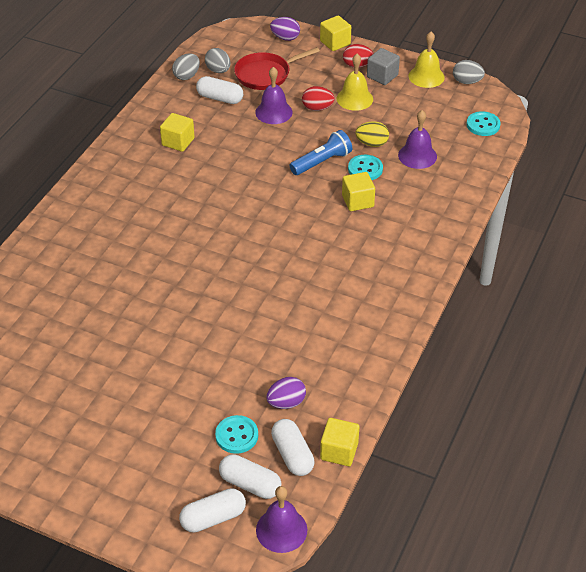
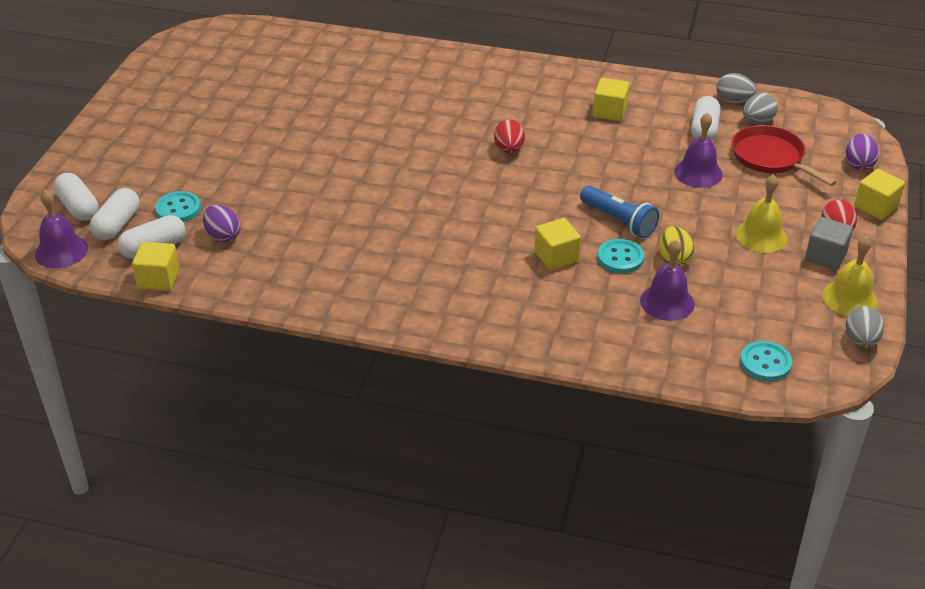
camera: 80 degrees right, 5 degrees down
(317, 108) = (724, 206): red egg -> red egg (509, 149)

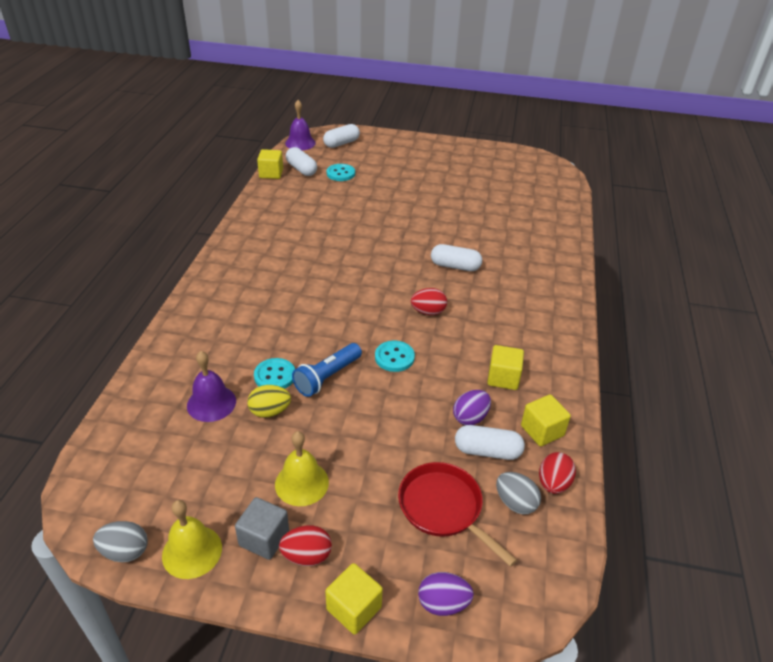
camera: 85 degrees right, 0 degrees up
(117, 225) = (324, 156): white capsule -> white capsule (455, 266)
(223, 236) = (312, 191): purple egg -> purple egg (470, 418)
(556, 257) = (279, 337): yellow cube -> yellow cube (542, 431)
(698, 173) = (407, 440): purple bell -> none
(733, 101) = (553, 483): grey egg -> red egg
(765, 363) = (115, 466): turquoise button -> turquoise button (394, 357)
(770, 158) = (443, 508): red pan -> red pan turned 90 degrees counterclockwise

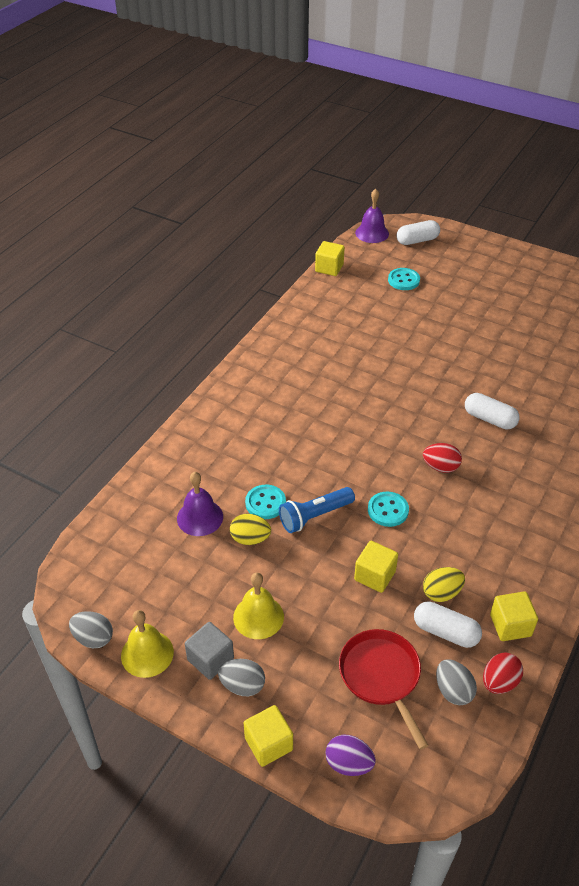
camera: 20 degrees right, 5 degrees up
(301, 169) = (363, 268): white capsule -> none
(307, 556) = (242, 685): red egg -> grey egg
(470, 418) = (441, 593): purple egg -> yellow egg
(503, 378) = (492, 559): yellow cube -> yellow cube (375, 575)

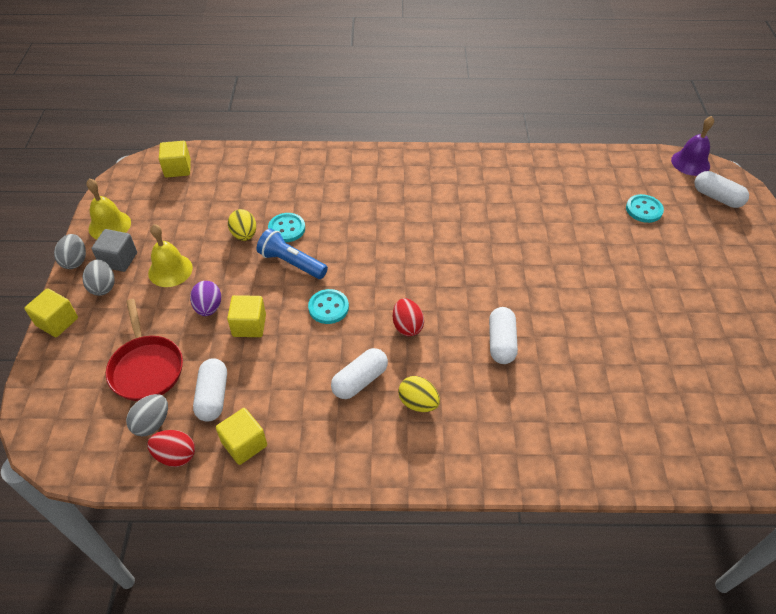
camera: 60 degrees right, 5 degrees up
(93, 638) = (111, 194): grey egg -> grey egg (75, 261)
(200, 517) = (249, 199): purple bell -> none
(329, 268) = (606, 155): yellow cube -> yellow cube (178, 169)
(349, 763) = (55, 377): purple egg -> purple egg (208, 308)
(381, 676) = (146, 368): red pan -> red pan turned 120 degrees clockwise
(441, 593) = (255, 379): yellow egg -> yellow egg (418, 403)
(482, 520) = (360, 380): none -> white capsule

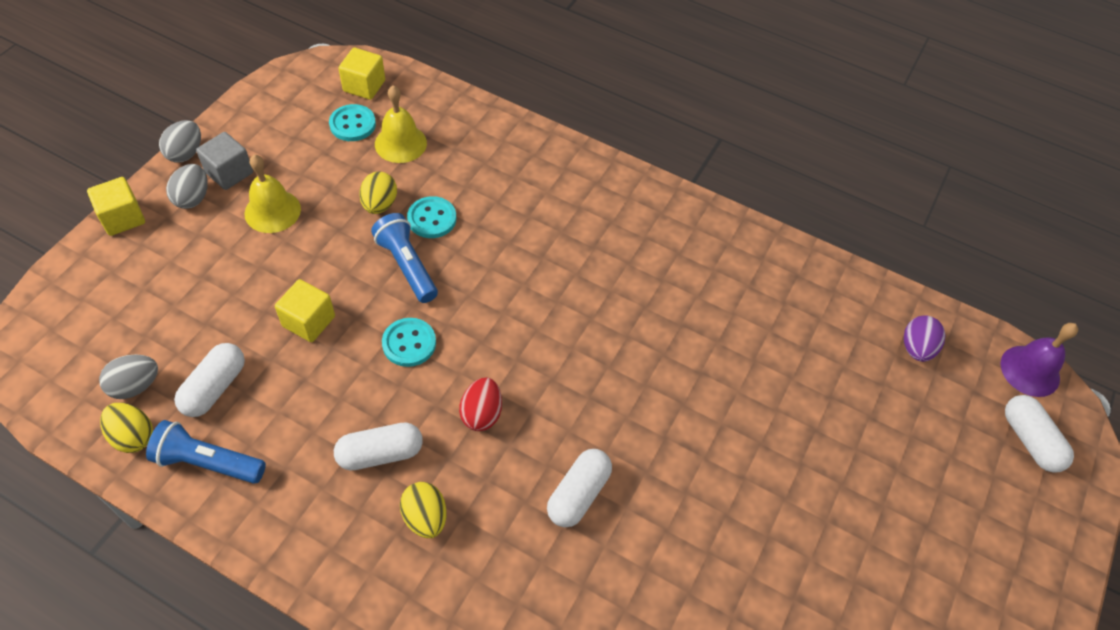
camera: 25 degrees right, 5 degrees up
(109, 225) = (247, 125): yellow bell -> yellow bell (400, 143)
(146, 368) = (172, 317): red pan -> none
(175, 455) = (133, 436): red egg -> yellow egg
(208, 308) = (281, 277): purple egg -> purple egg (916, 348)
(244, 444) = (208, 462): yellow cube -> blue flashlight
(644, 210) = (906, 407): turquoise button -> turquoise button (352, 124)

